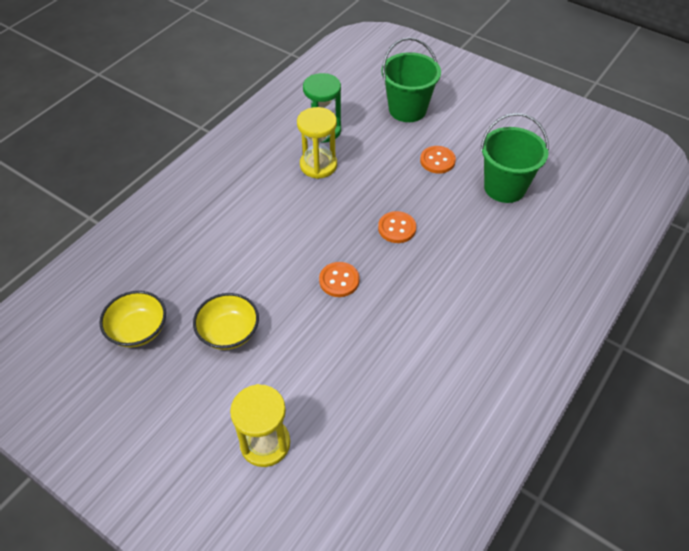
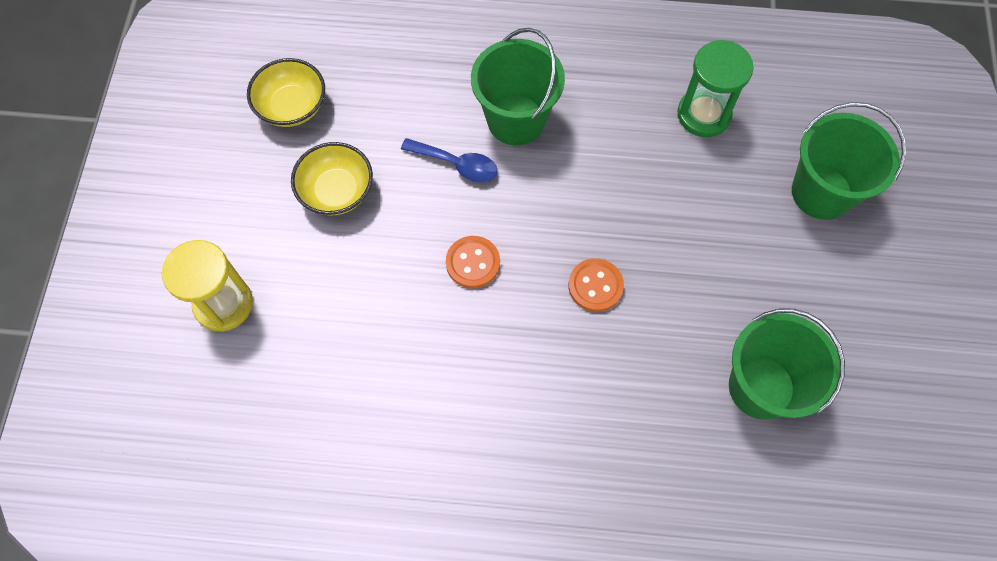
camera: 60 degrees right, 15 degrees up
(256, 213) = (516, 120): none -> green bucket
(262, 257) = (456, 164): none -> blue spoon
(318, 165) = (639, 142): yellow hourglass -> none
(437, 161) = (750, 277): orange button -> none

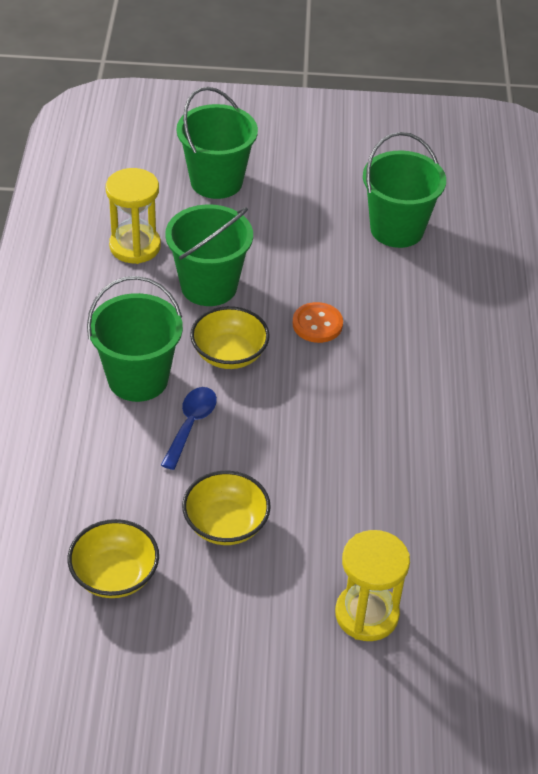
camera: 95 degrees left, 20 degrees down
(473, 263) = (301, 410): orange button -> none
(550, 199) = (229, 354): none -> yellow bowl
(648, 182) = (209, 286): none -> green bucket
(703, 114) = (135, 246): green hourglass -> yellow hourglass

